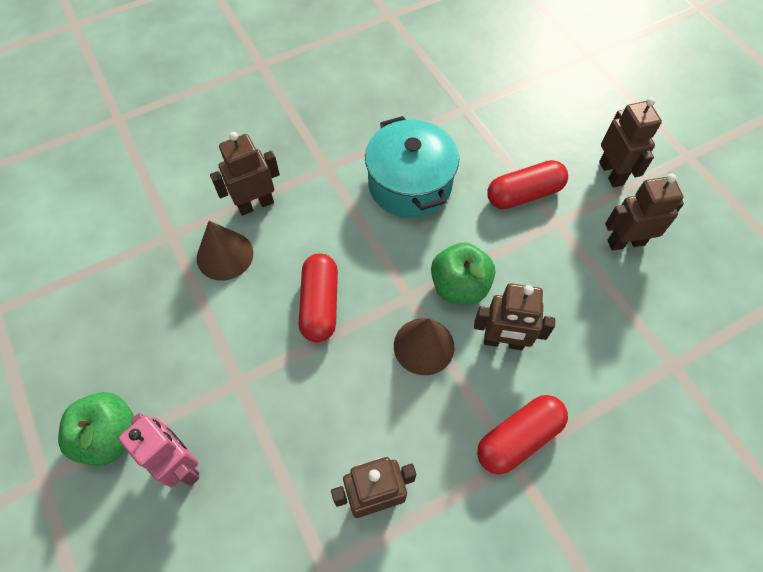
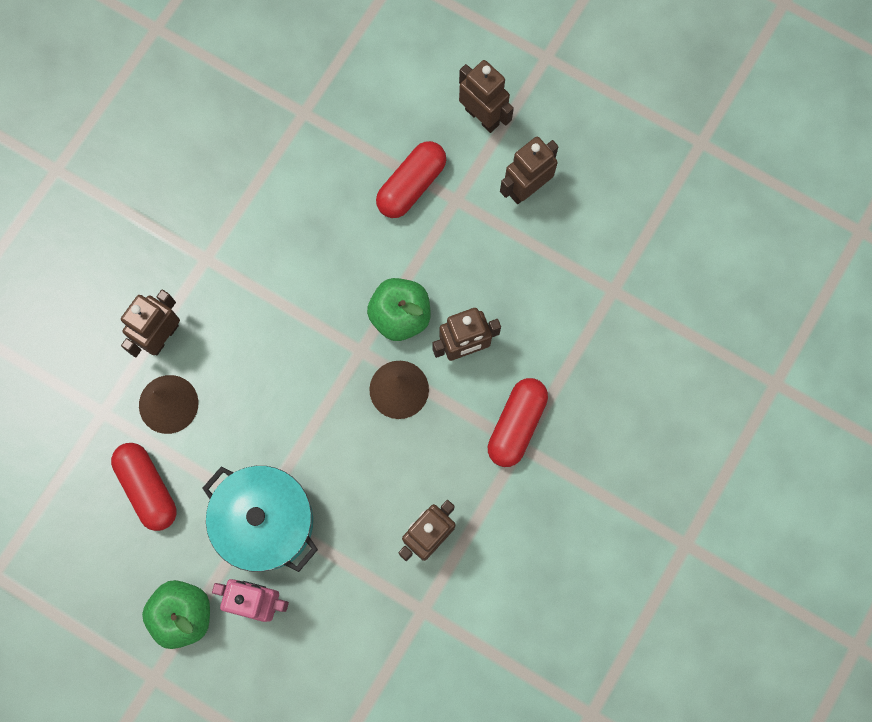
camera: 30 degrees left, 15 degrees up
(320, 304) = (286, 402): red capsule -> red capsule (148, 488)
(410, 184) = (297, 233): turquoise pot -> turquoise pot (265, 522)

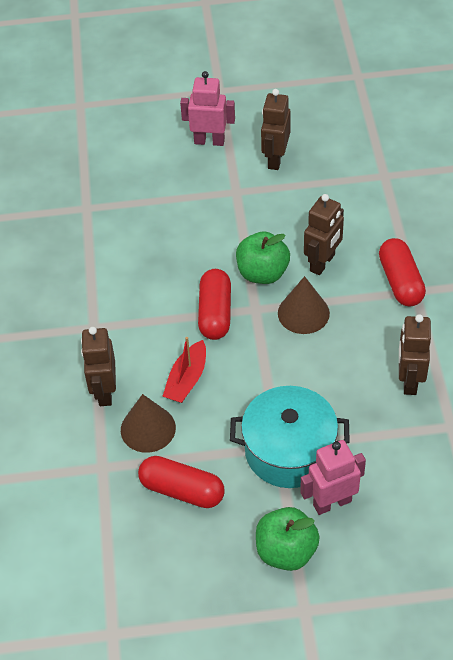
camera: 35 degrees left, 25 degrees down
(240, 379) = (187, 379): none -> red boat
(411, 185) = (199, 202): red capsule -> red capsule (215, 313)
(482, 116) = (209, 141): brown robot -> pink robot

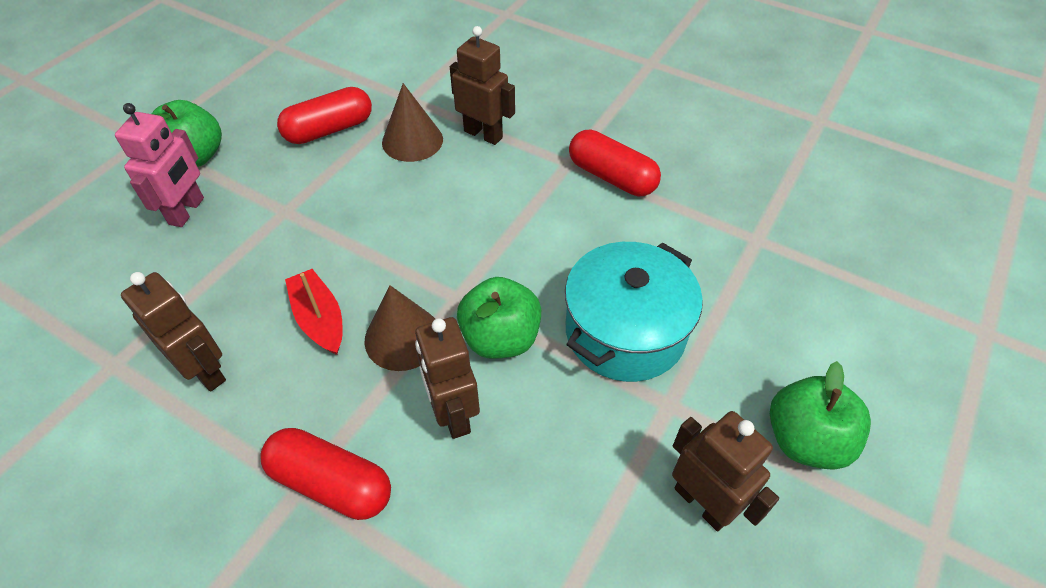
camera: 125 degrees right, 0 degrees up
(187, 379) = (432, 192): red boat -> red boat (319, 319)
(209, 141) = (805, 440): pink robot -> green apple
(215, 313) = (488, 260): red capsule -> red capsule (611, 177)
(289, 451) = (270, 215): turquoise pot -> turquoise pot (625, 331)

